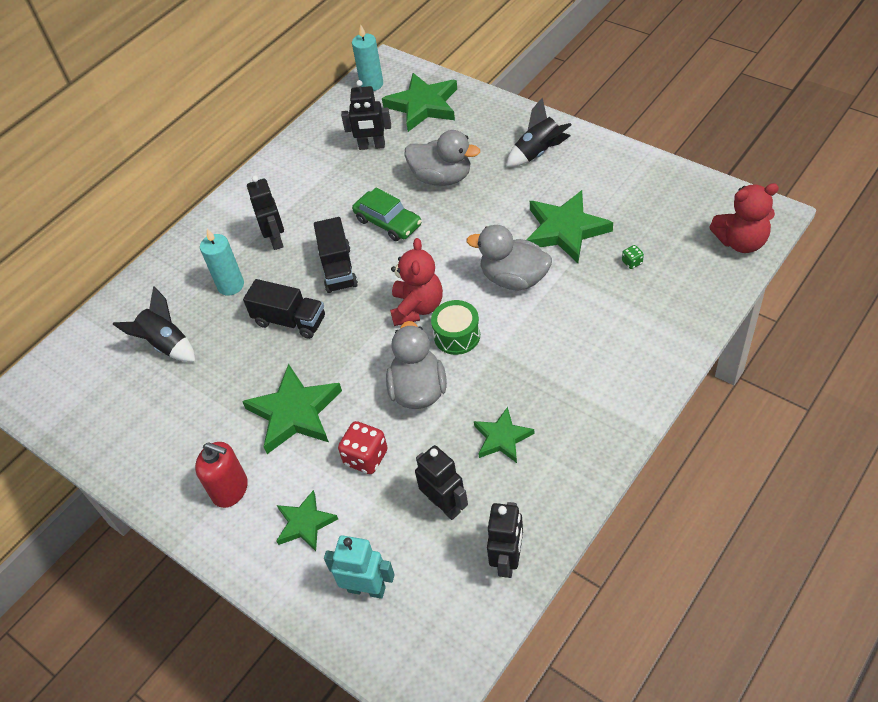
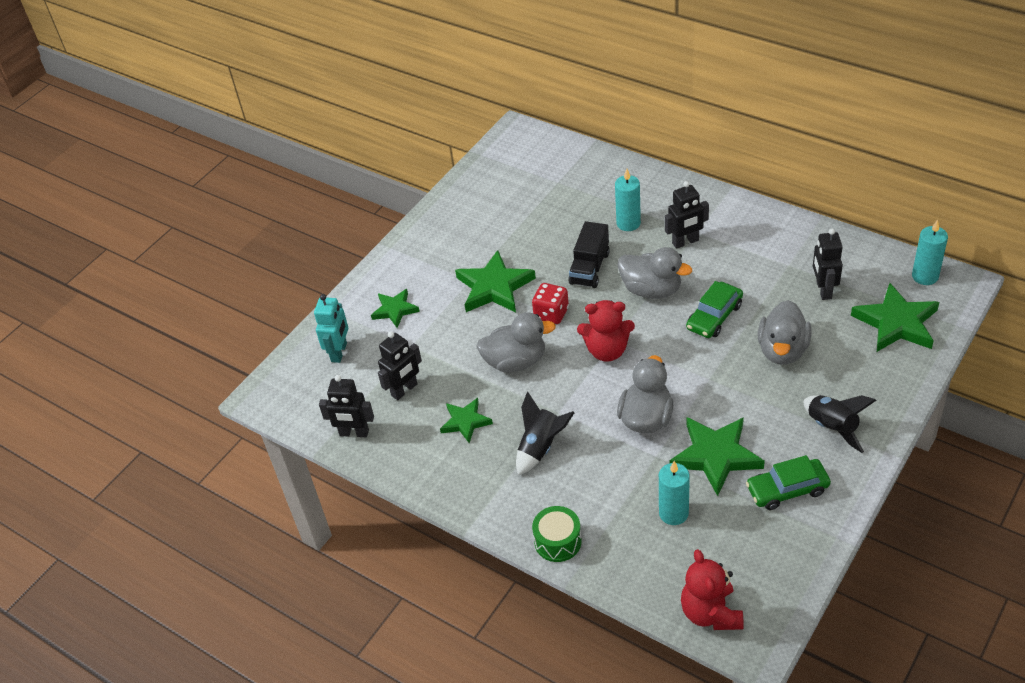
camera: 85 degrees right, 5 degrees down
(166, 344) = (563, 198): black rocket -> black rocket (541, 447)
(230, 489) = (426, 263): red soap dispenser -> none
(338, 269) = (651, 290): black truck -> grey duck
(366, 457) = (450, 337): red dice -> red dice (551, 314)
(457, 335) = (575, 382): green drum -> green drum (558, 541)
(606, 185) = (787, 489): none -> green car
(632, 262) = (673, 513): green dice -> turquoise candle

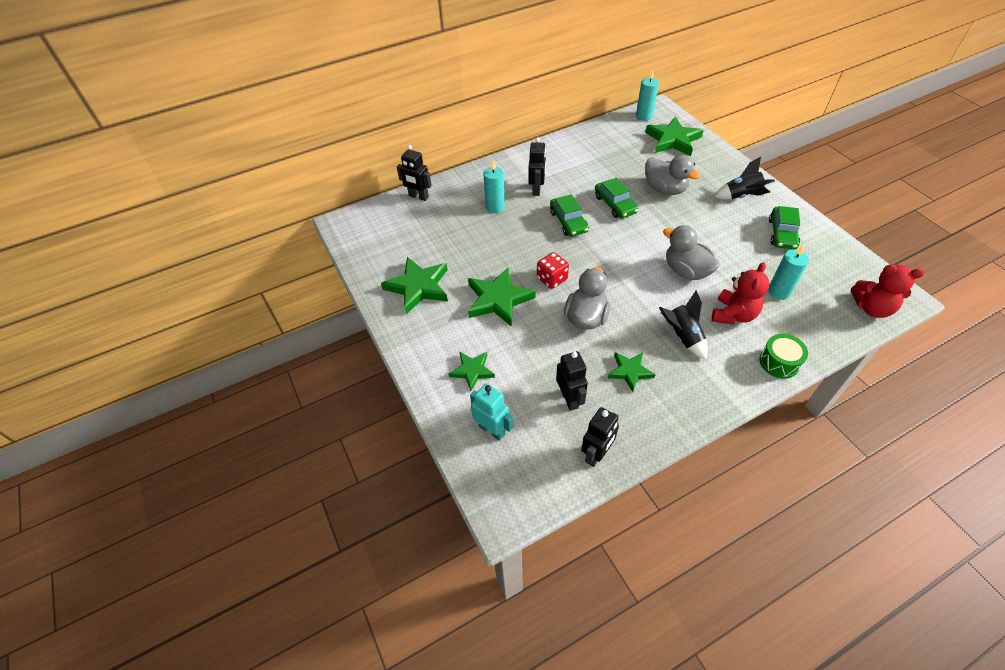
camera: 65 degrees left, 5 degrees up
(589, 268) = (522, 242): black truck -> none
(607, 350) = (610, 265): red teddy bear -> red teddy bear (733, 315)
(651, 290) = (568, 221): grey duck -> green car
(716, 456) = (738, 252): green star -> green star (418, 287)
(823, 290) = (626, 154): black robot -> black robot (418, 196)

